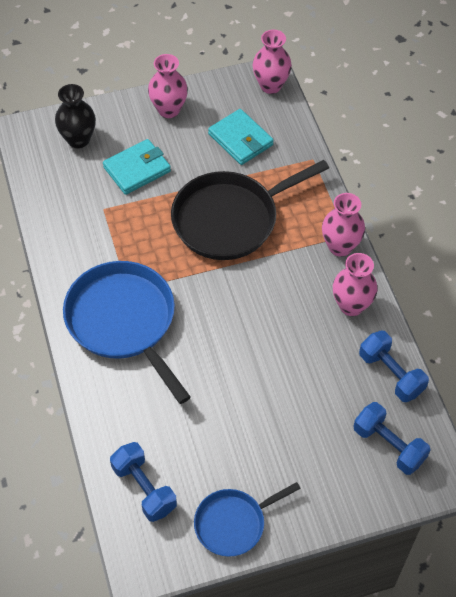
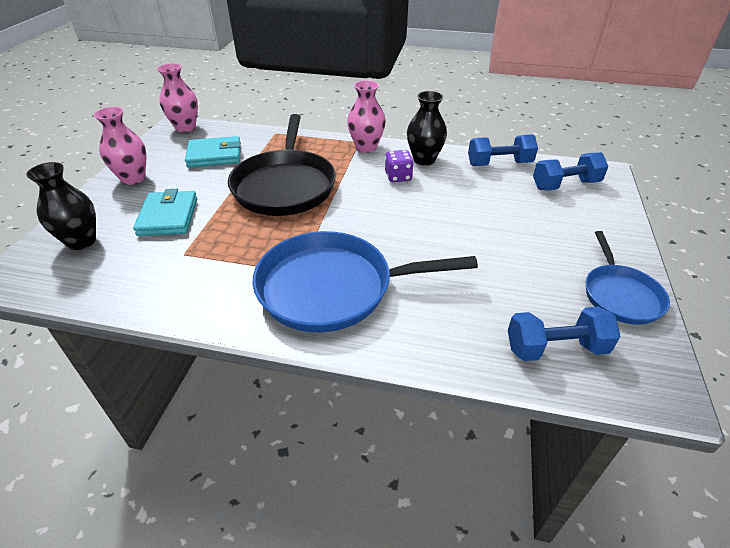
camera: 60 degrees left, 15 degrees down
(304, 297) = (398, 177): none -> purple dice
(351, 305) = (424, 160): pink vase -> black vase

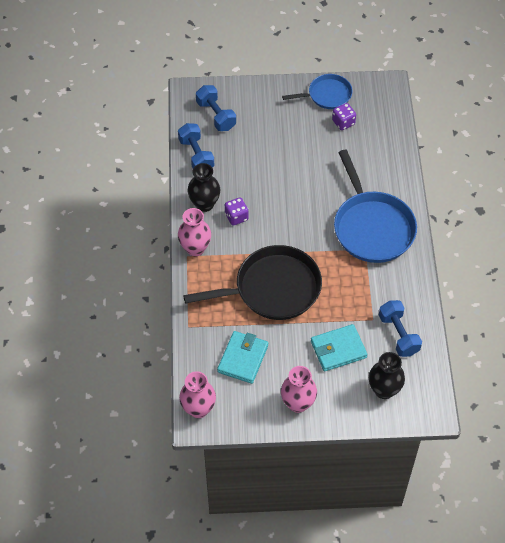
camera: 105 degrees left, 15 degrees up
(215, 155) = (243, 358): turquoise wallet -> turquoise wallet turned 45 degrees clockwise
(555, 348) = (378, 123): blue dumbbell -> blue dumbbell (398, 334)
(556, 302) = (343, 122): none -> purple dice

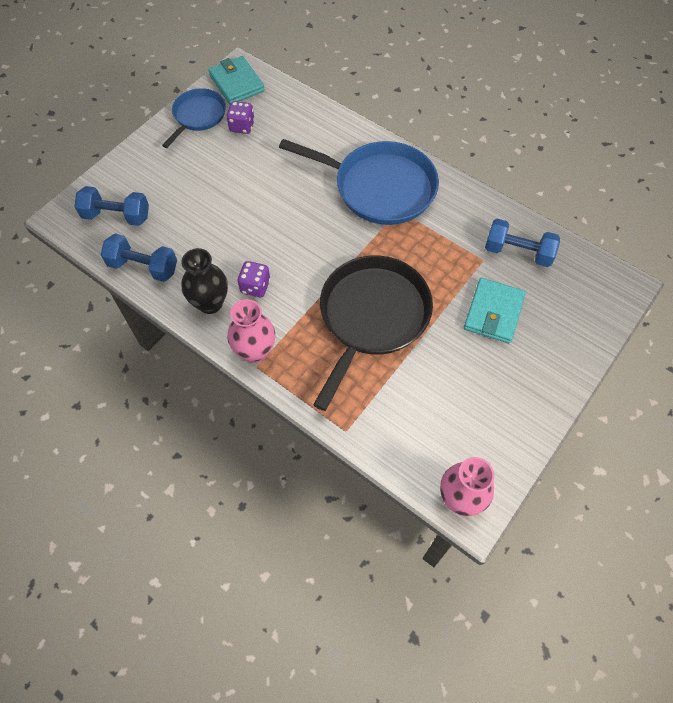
camera: 50 degrees left, 5 degrees up
(243, 358) = (432, 406): turquoise wallet -> turquoise wallet (236, 83)
(298, 403) = (529, 394): pink vase -> none
(384, 390) = (571, 308): black vase -> none

